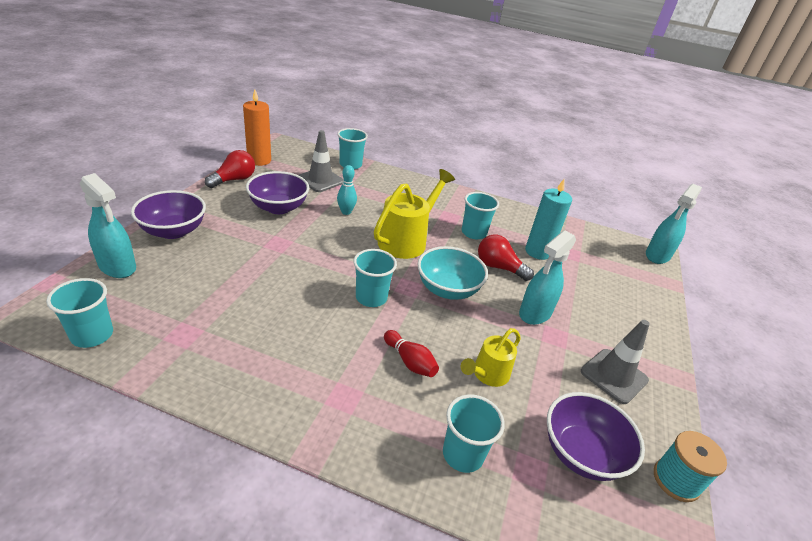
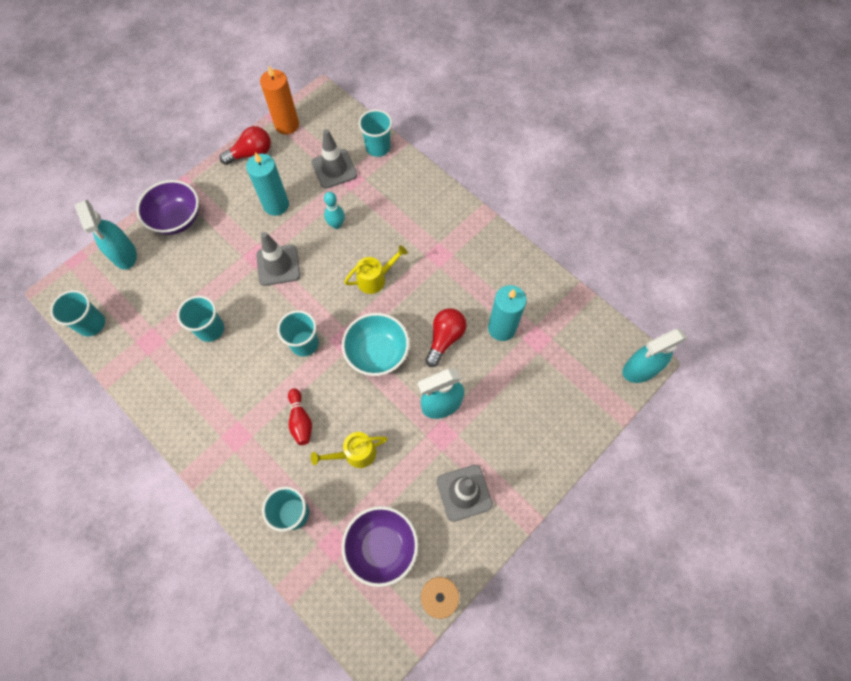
camera: 30 degrees right, 30 degrees up
(278, 207) = (276, 205): purple bowl -> turquoise candle
(306, 246) = (278, 265): none -> grey traffic cone
(407, 240) = (375, 278): yellow watering can -> yellow watering can, size x0.59
(473, 233) = (450, 284): turquoise cup -> turquoise cup (210, 329)
(499, 267) = (445, 338): red light bulb -> red light bulb turned 60 degrees clockwise

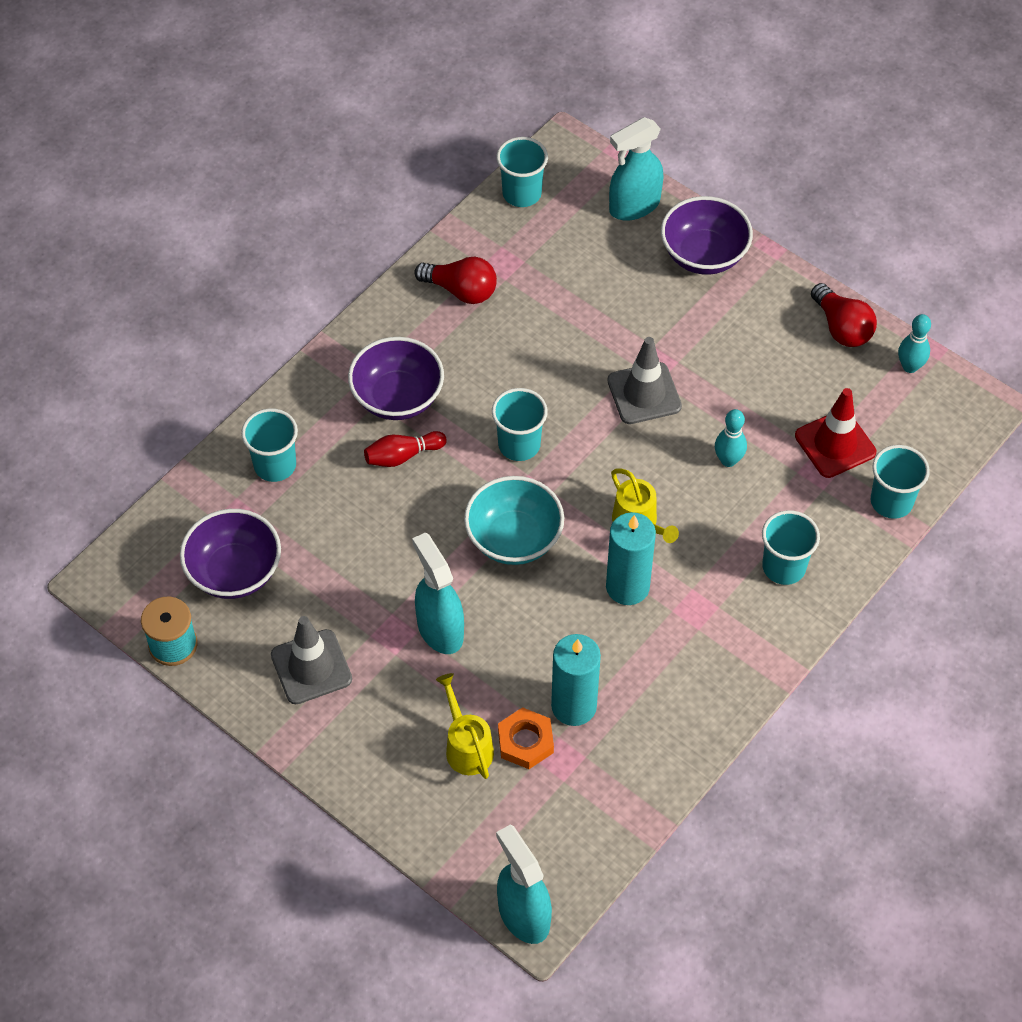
camera: 85 degrees right, 10 degrees down
(210, 329) = (529, 328): turquoise cup -> turquoise cup (784, 567)
(250, 421) = (397, 397): none -> purple bowl
(276, 205) = (751, 375): turquoise candle -> turquoise candle (627, 587)
(287, 125) = (910, 366): orange candle -> turquoise bowling pin
(334, 169) = (835, 444): grey traffic cone -> red traffic cone
(354, 454) = (359, 526): yellow watering can -> yellow watering can (466, 745)
(445, 338) = (547, 627): red light bulb -> red light bulb (461, 290)
(525, 358) = (525, 741): none -> orange nut

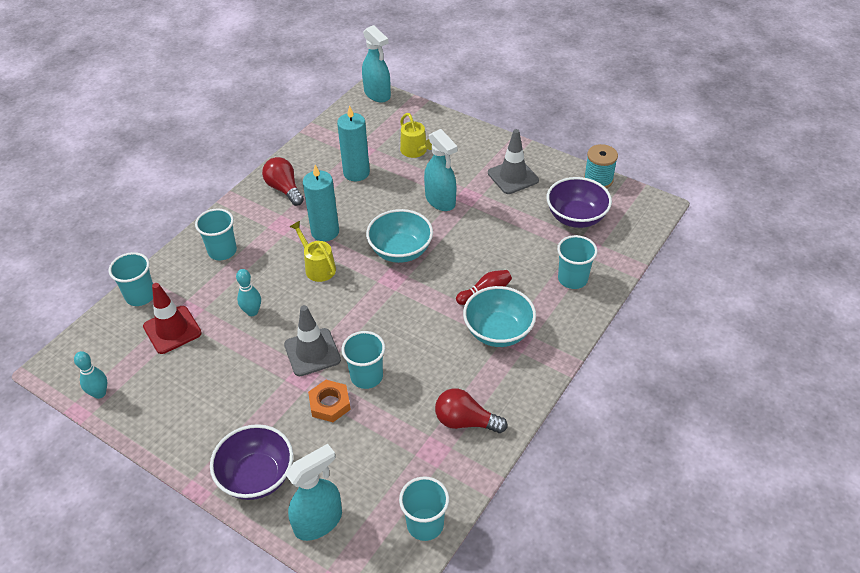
camera: 175 degrees right, 10 degrees down
(397, 397) = (498, 332): purple bowl -> turquoise bowl
(519, 445) = (403, 308): turquoise cup -> turquoise cup (366, 376)
(525, 741) = (383, 156): orange nut -> orange nut (330, 404)
(842, 328) = (147, 420): red light bulb -> red light bulb (284, 189)

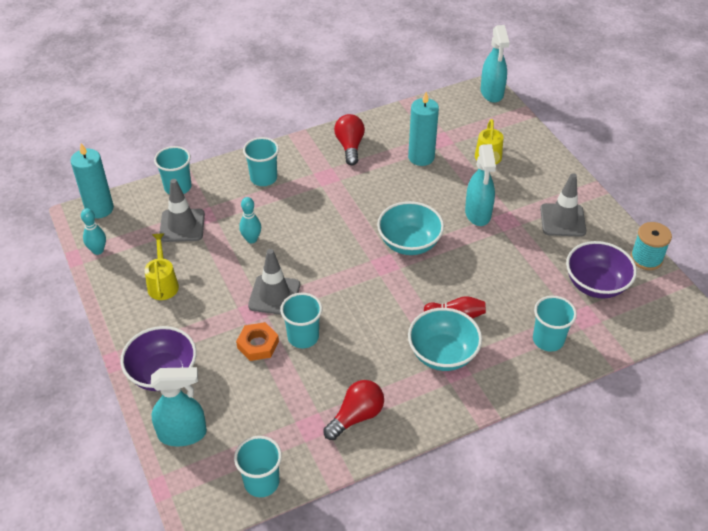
camera: 30 degrees right, 0 degrees up
(172, 330) = (182, 225): red traffic cone -> grey traffic cone
(317, 267) = (329, 225): yellow watering can -> yellow watering can (163, 283)
(325, 232) = (357, 198): turquoise candle -> turquoise candle (99, 209)
(465, 421) = (356, 416): red light bulb -> red light bulb turned 90 degrees clockwise

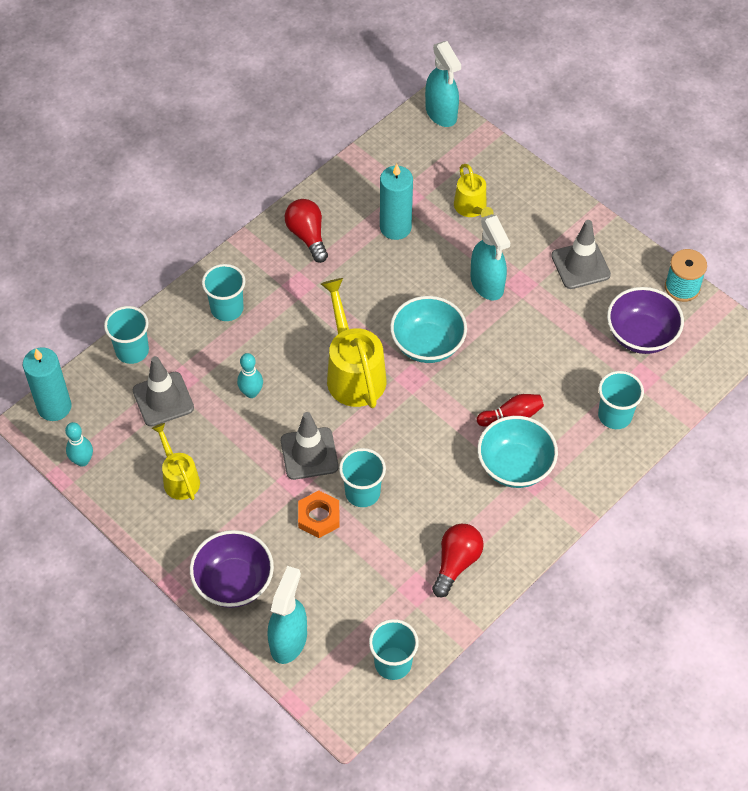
camera: 20 degrees left, 10 degrees up
(183, 434) = (288, 640): turquoise spray bottle -> turquoise spray bottle turned 45 degrees counterclockwise
(339, 246) = (353, 372): none -> yellow watering can

